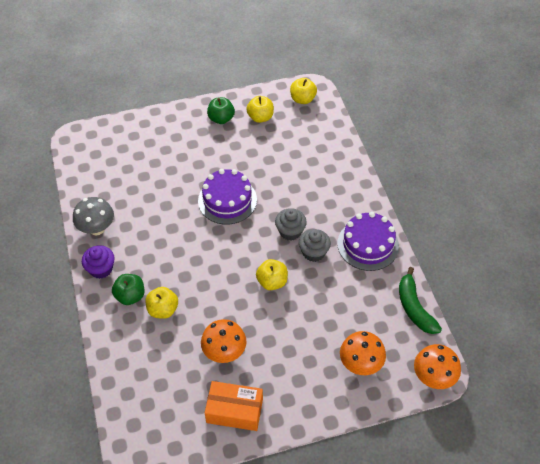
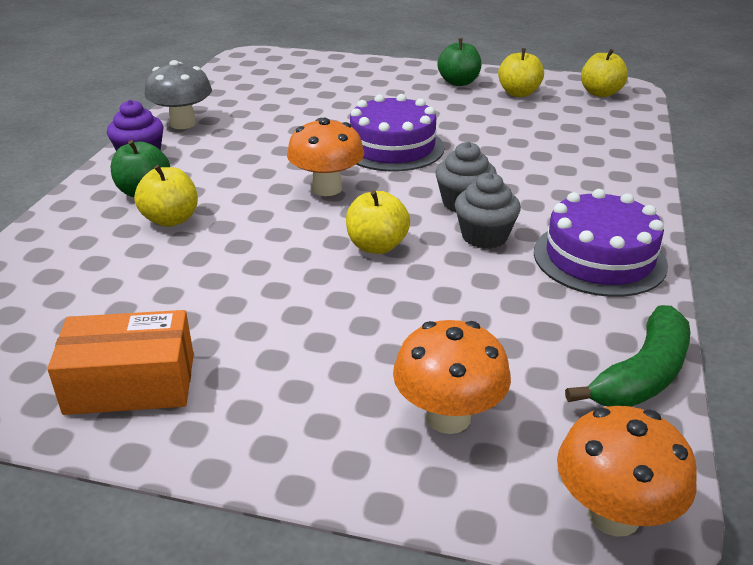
camera: 30 degrees right, 20 degrees down
(224, 352) = (205, 299): orange mushroom -> orange mushroom (327, 188)
(234, 411) = (130, 383): orange box -> orange box turned 45 degrees counterclockwise
(414, 308) = (642, 375): green banana -> green banana turned 150 degrees counterclockwise

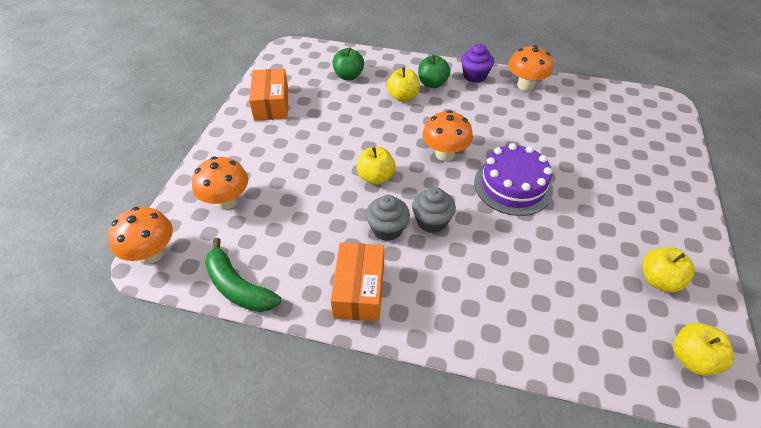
camera: 90 degrees right, 15 degrees up
(183, 123) = (525, 85): grey mushroom -> orange mushroom
(458, 82) = (667, 234): green apple -> green apple (348, 76)
(599, 258) = (359, 290): purple cake -> orange box

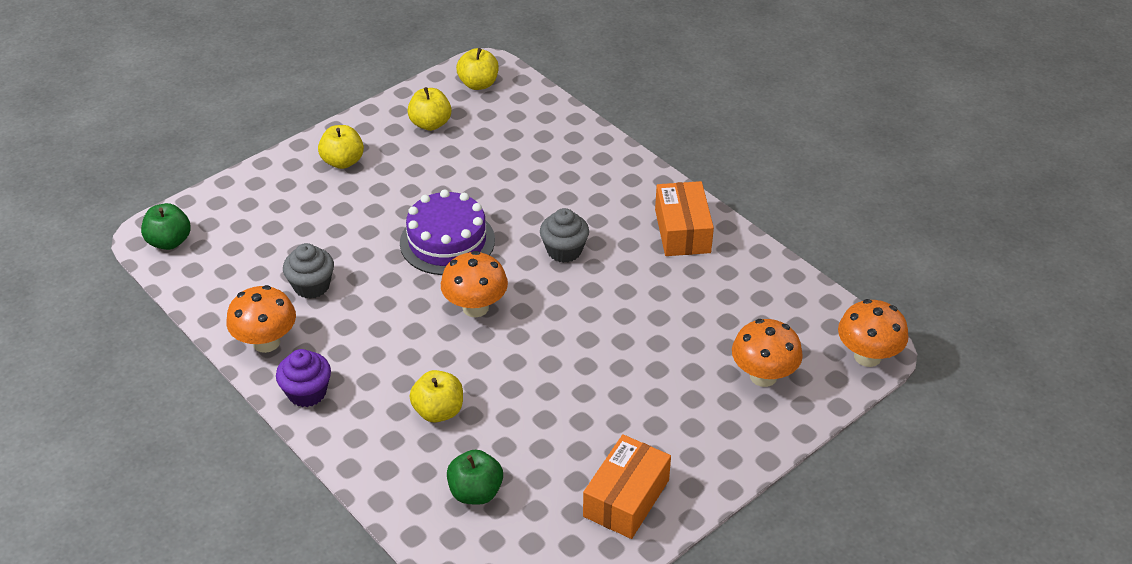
camera: 145 degrees left, 5 degrees down
(238, 287) = (792, 284): green banana -> none
(359, 290) = (682, 231): orange box -> orange box turned 45 degrees counterclockwise
(376, 177) = (577, 320): yellow apple -> yellow apple (343, 161)
(387, 229) = (613, 265): grey cupcake -> grey cupcake (312, 286)
(432, 83) = (376, 411): green apple -> green apple (169, 241)

